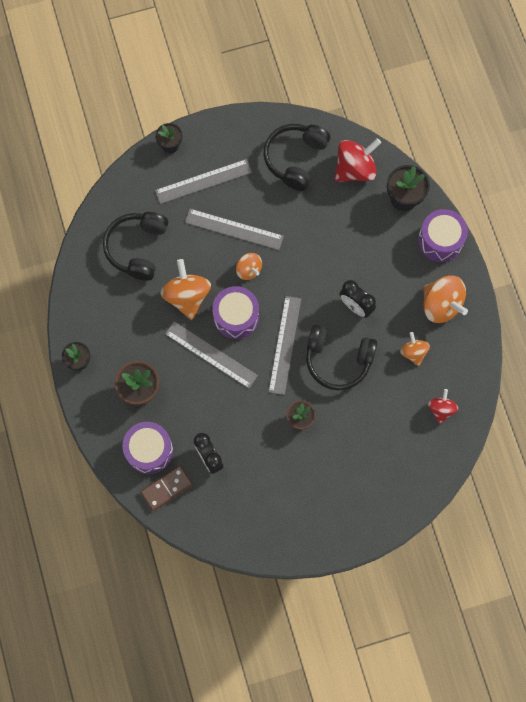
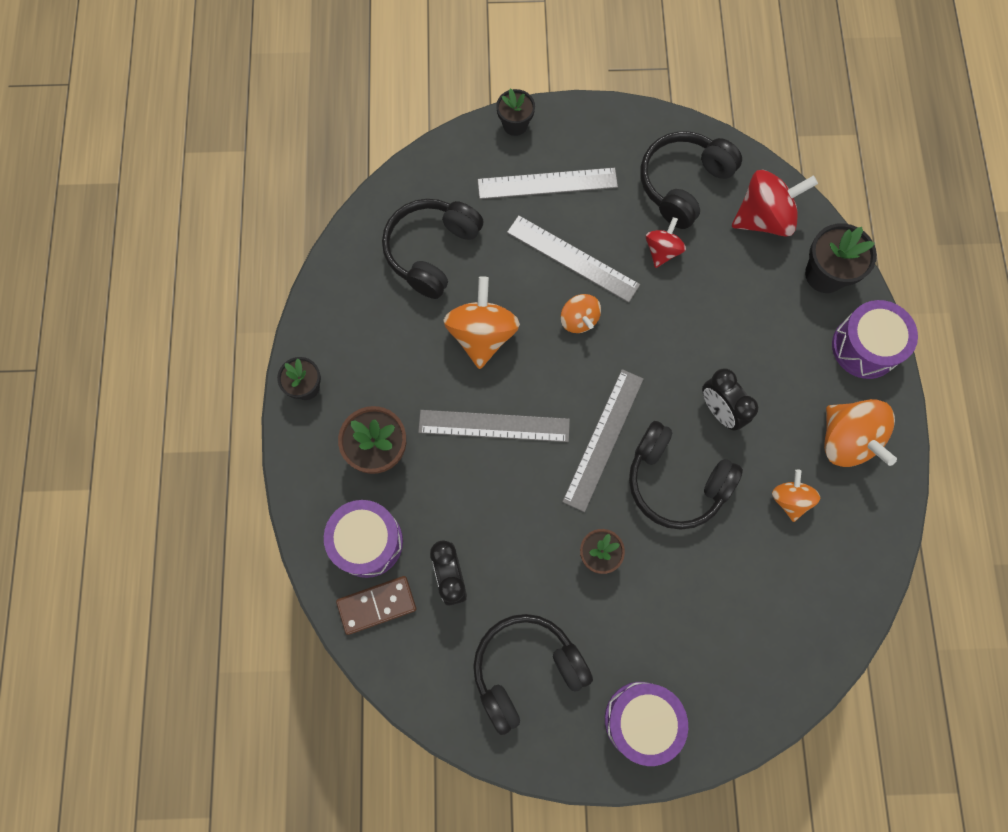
camera: 15 degrees right, 0 degrees up
(211, 354) = (494, 425): grey ruler -> grey ruler turned 45 degrees counterclockwise
(236, 317) = (544, 381): purple drum -> purple drum (641, 720)
(272, 502) = (526, 669): none -> black headphones
(441, 409) = (812, 595): red spinning top -> red spinning top (662, 250)

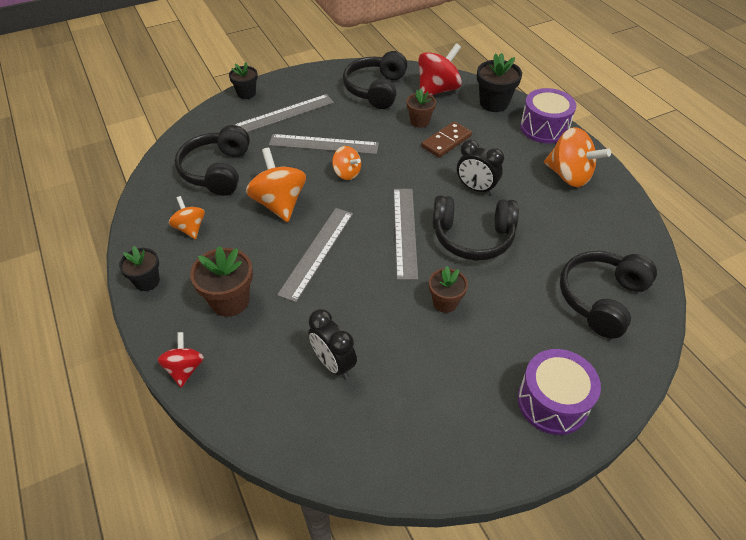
camera: 25 degrees left, 25 degrees down
(367, 542) = (247, 367): purple drum -> none
(377, 605) = (277, 412): brown domino -> brown domino (446, 141)
(494, 425) = (317, 252): grey ruler -> grey ruler turned 45 degrees counterclockwise
(526, 669) = (435, 406): black headphones -> black headphones (601, 299)
(662, 250) = (382, 123): red spinning top -> red spinning top (185, 369)
(710, 268) = (419, 121): none -> brown flower pot
(789, 499) = (557, 219): orange spinning top -> orange spinning top (190, 228)

